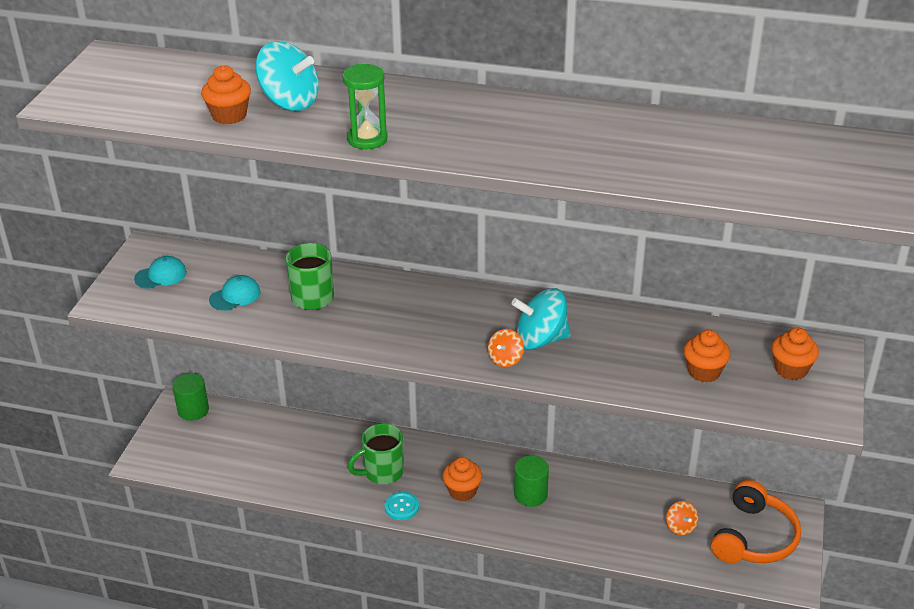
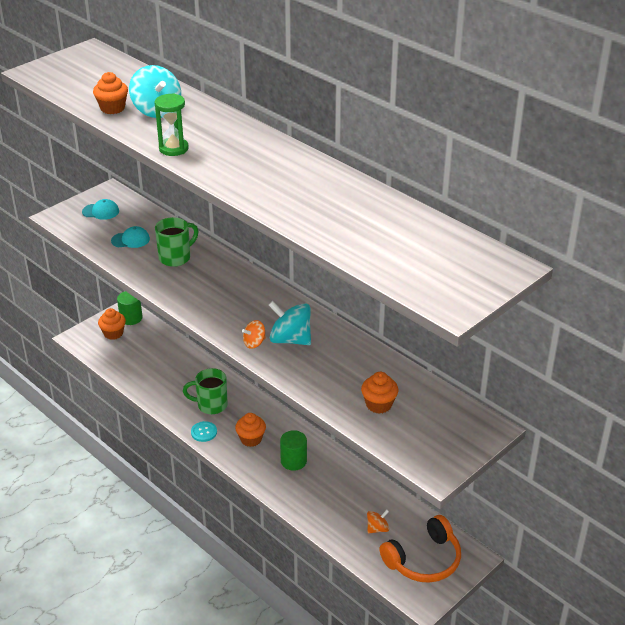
camera: 30 degrees right, 0 degrees up
(680, 527) = (377, 528): orange spinning top -> orange spinning top turned 135 degrees counterclockwise
(791, 369) = (443, 428): orange cupcake -> orange cupcake (113, 333)

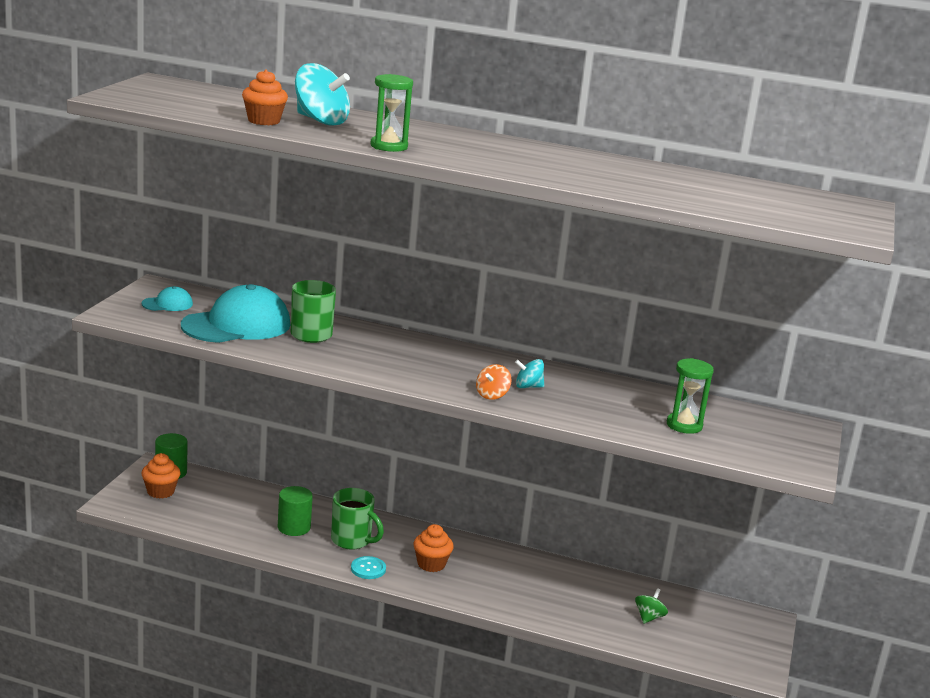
camera: 30 degrees left, 15 degrees down
(130, 240) = (236, 325): turquoise cap -> turquoise cap, size x2.16
(211, 405) = (352, 541): green mug -> green mug turned 120 degrees counterclockwise
(290, 339) = (528, 386): turquoise spinning top -> turquoise spinning top, size x0.55
(293, 461) = (500, 575): green cylinder -> green cylinder (294, 527)
(377, 528) = (649, 617): orange spinning top -> green spinning top
(379, 404) = (684, 425): orange cupcake -> green hourglass
(424, 560) = (722, 634): orange headphones -> none

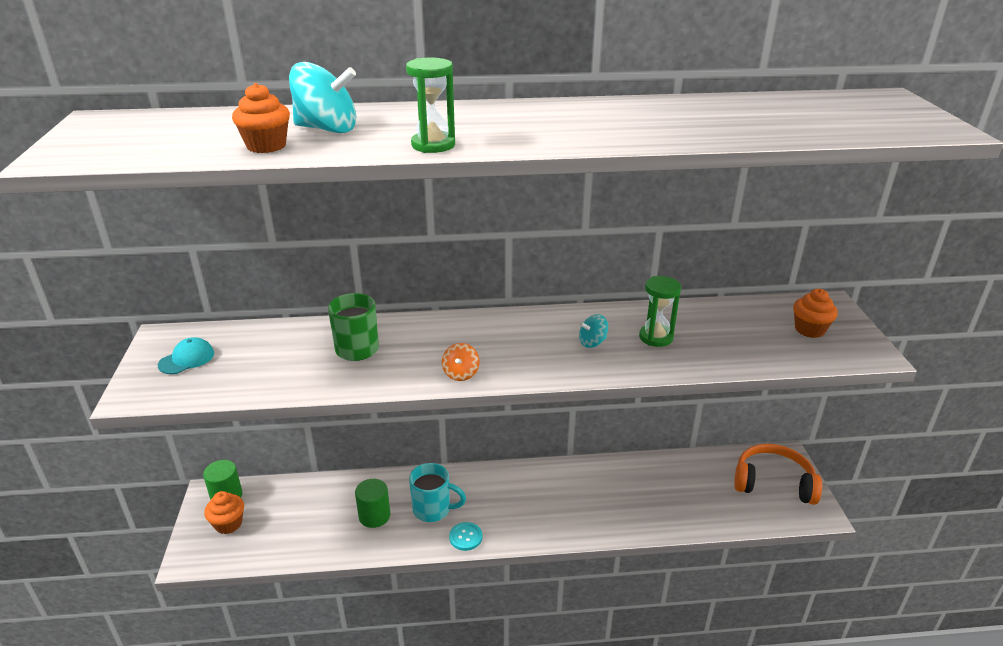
camera: 20 degrees left, 10 degrees up
(236, 325) = (275, 363): turquoise cap -> none
(352, 541) = (433, 509): green mug -> turquoise mug
(431, 564) = (513, 508): orange cupcake -> orange cupcake (809, 330)
(492, 395) = (572, 365): orange spinning top -> orange spinning top (461, 374)
(649, 617) = (709, 491): green spinning top -> none
(684, 425) = (747, 340): green hourglass -> green hourglass (656, 337)
(728, 634) = (773, 483): none -> orange headphones

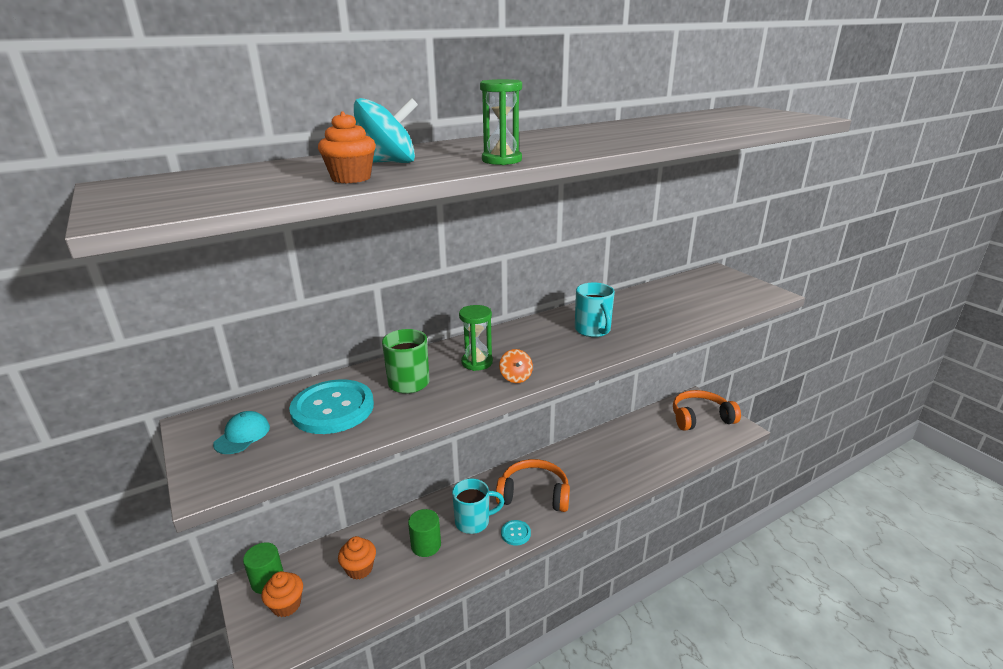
camera: 25 degrees left, 5 degrees down
(273, 356) = (333, 409): none -> turquoise button
(512, 503) = (534, 494): none -> orange headphones
(592, 342) = (593, 330): turquoise spinning top -> turquoise mug
(656, 337) = (633, 316): green hourglass -> green hourglass (477, 362)
(809, 330) = (723, 289): orange cupcake -> orange cupcake (359, 569)

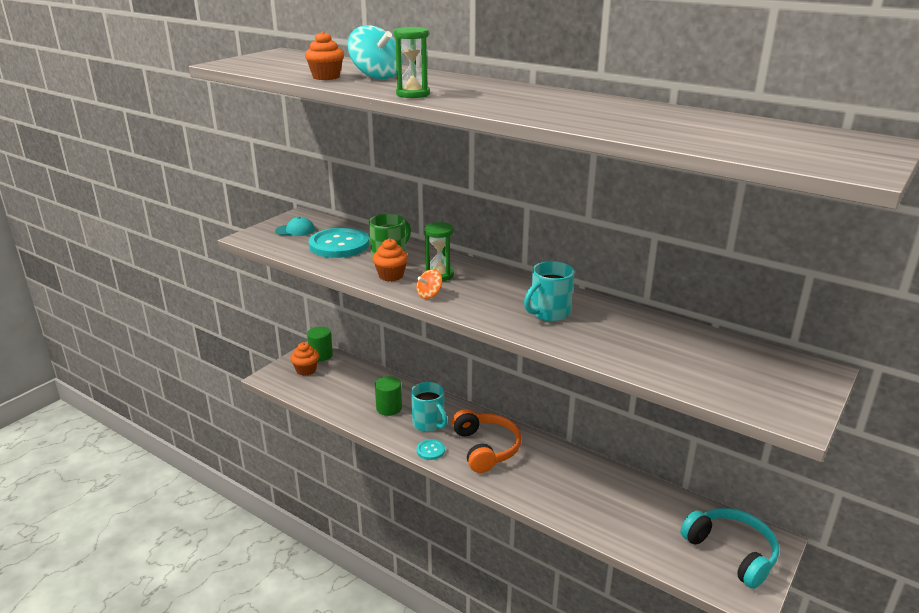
camera: 65 degrees right, 0 degrees up
(359, 569) = (350, 386): orange cupcake -> orange cupcake (391, 276)
(700, 418) = (731, 552): orange headphones -> turquoise headphones

